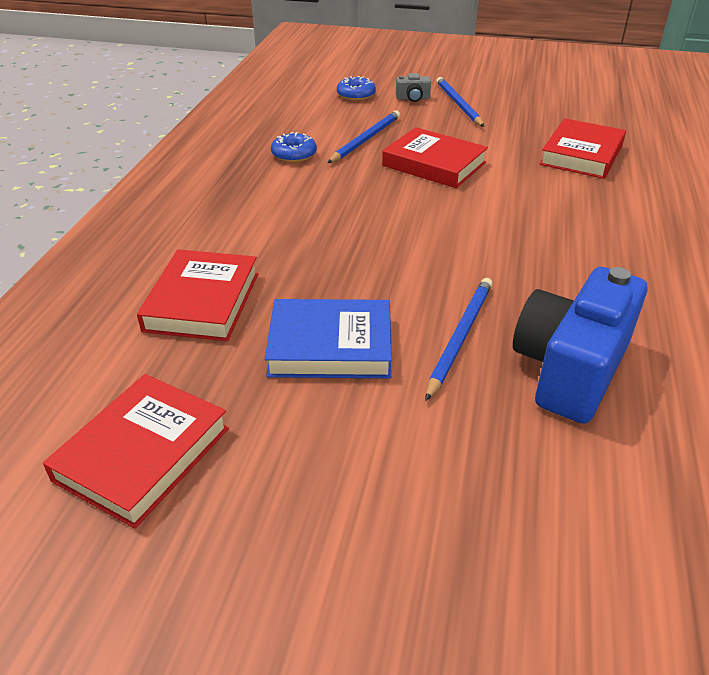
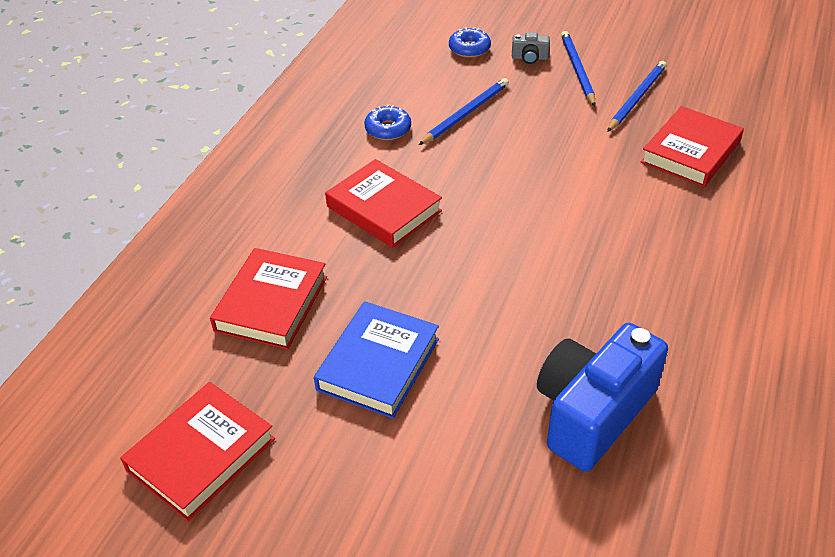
camera: 10 degrees right, 5 degrees up
(330, 346) = (378, 364): blue book -> blue book turned 75 degrees counterclockwise
(434, 164) = (528, 153): red book -> red book (383, 209)
(460, 337) = (499, 367): blue pencil -> blue pencil (637, 98)

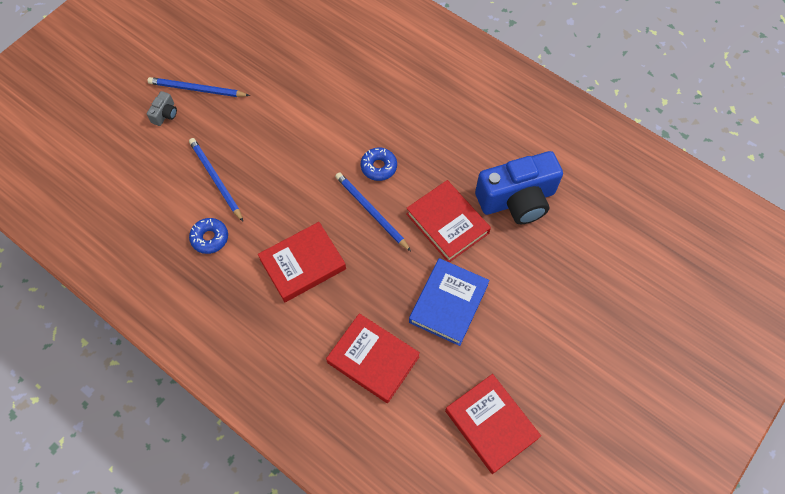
camera: 75 degrees left, 20 degrees up
(378, 364) = (448, 303): blue book -> blue book turned 75 degrees clockwise
(469, 49) = (130, 151): blue donut -> blue donut (379, 167)
(592, 413) = (517, 200): blue camera -> blue camera turned 75 degrees counterclockwise
(637, 98) = (249, 67): blue pencil -> blue pencil (371, 211)
(690, 152) = (321, 61): red book -> red book (447, 223)

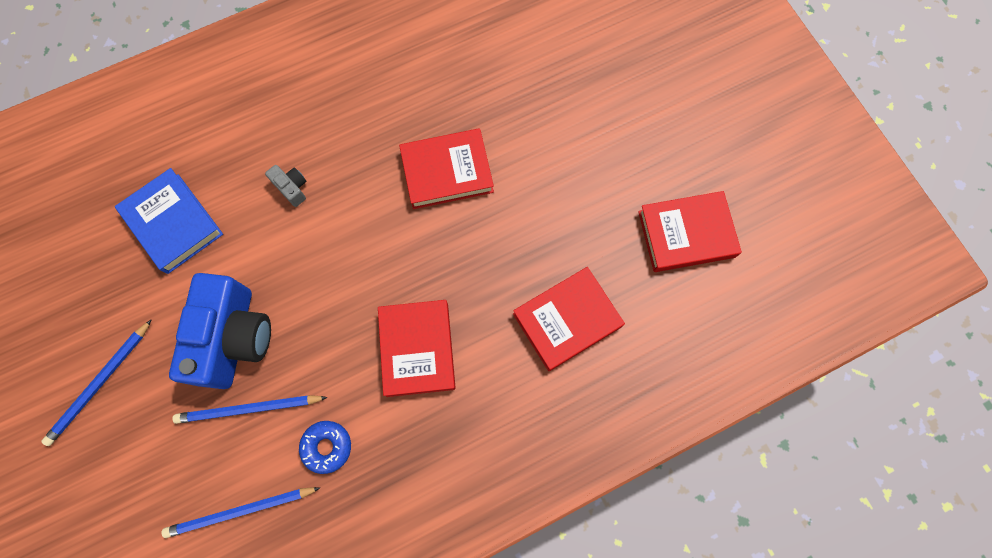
camera: 65 degrees left, 10 degrees up
(165, 114) = (113, 440): grey camera -> grey camera (292, 188)
(371, 211) = (390, 245): blue pencil -> blue pencil (240, 511)
(379, 167) = (338, 211): blue donut -> none
(448, 303) = (540, 214): blue book -> blue book (173, 223)
(517, 200) = (455, 89): blue camera -> blue camera (234, 338)

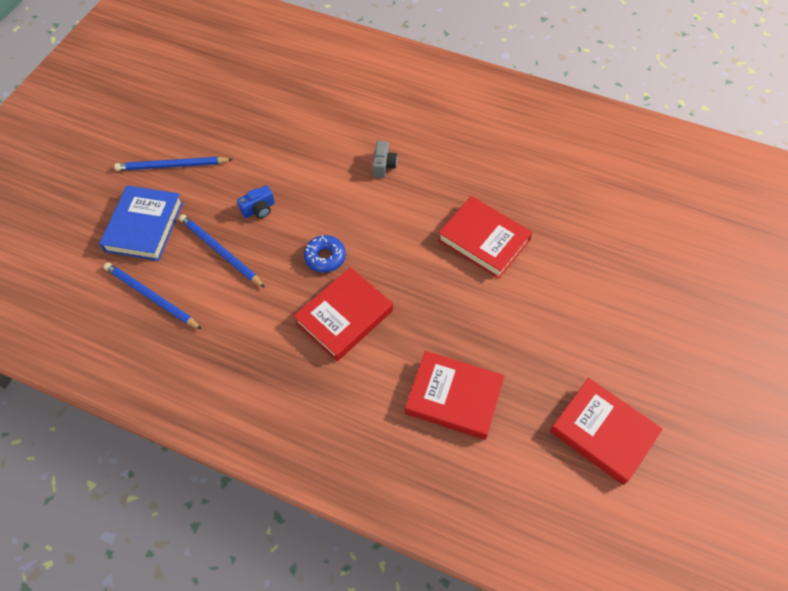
camera: 50 degrees right, 15 degrees down
(173, 223) = (302, 125): blue book -> blue book (144, 226)
(234, 338) = (259, 209): blue camera -> blue camera, size x0.41
(327, 447) = (232, 313): blue donut -> blue donut (325, 257)

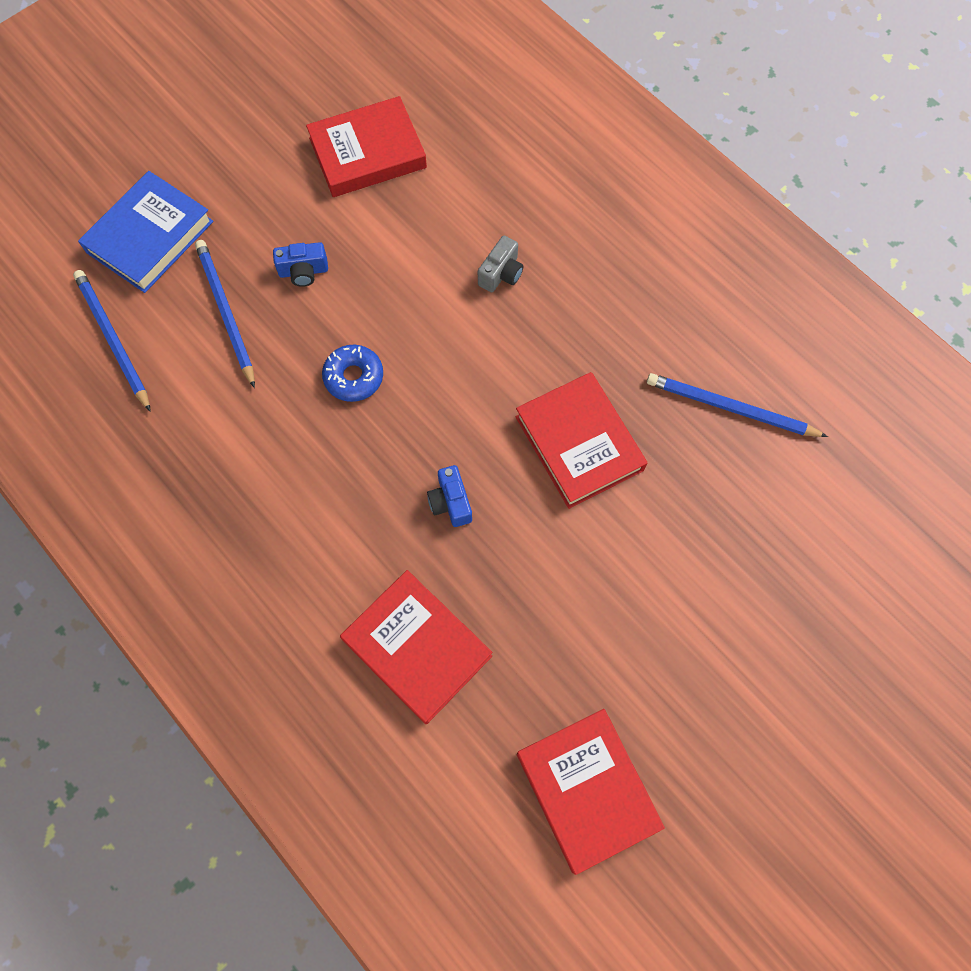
camera: 25 degrees right, 10 degrees up
(172, 166) = (224, 162): blue pencil -> blue pencil (730, 408)
(344, 317) = (335, 472): red book -> red book (368, 153)
(426, 304) = (450, 502): none -> blue camera

